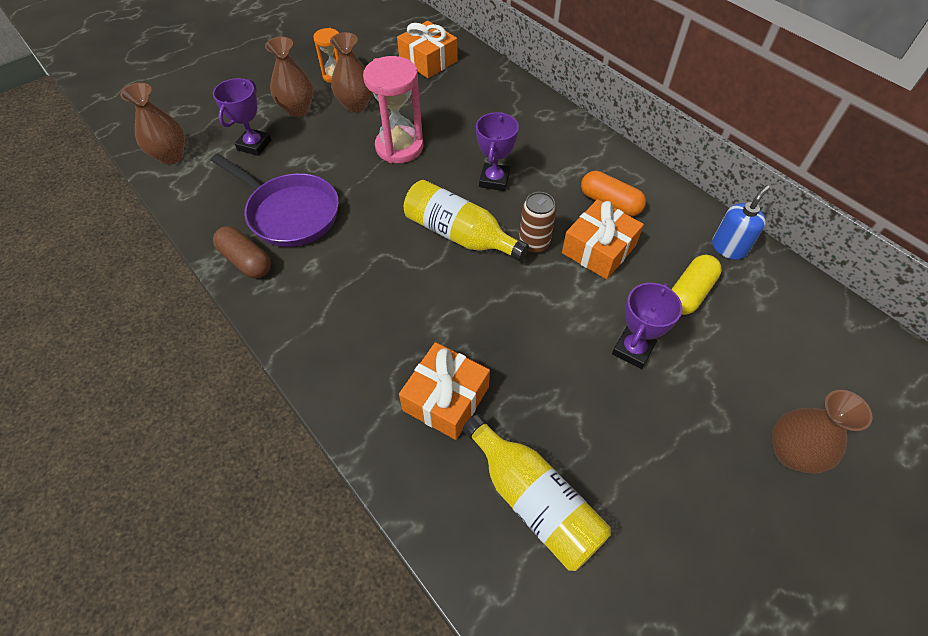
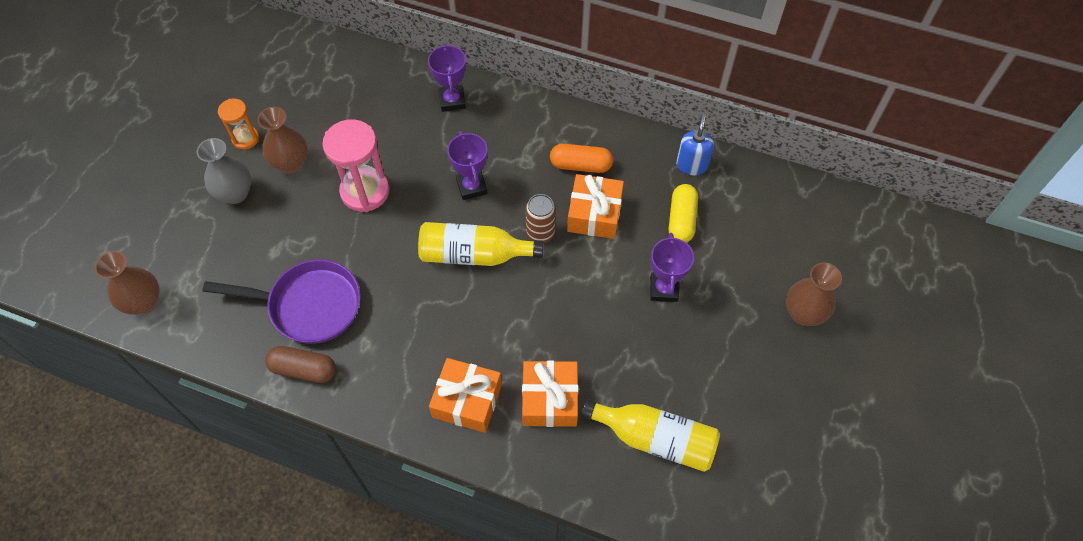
camera: 30 degrees left, 5 degrees up
(254, 145) = (221, 252): purple trophy -> purple trophy (452, 101)
(297, 109) = (235, 193): brown vase -> grey vase
(428, 60) = (329, 81): orange gift -> orange gift (467, 400)

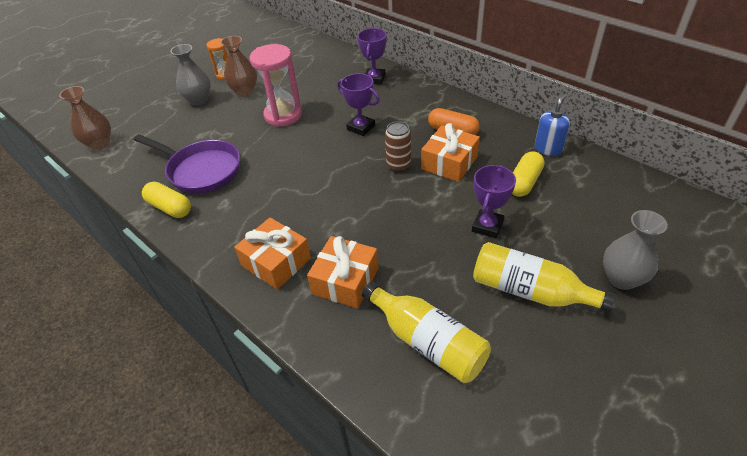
camera: 25 degrees right, 15 degrees down
(304, 369) = (170, 208): brown capsule -> yellow capsule
(472, 187) = (361, 127): purple trophy -> purple trophy turned 60 degrees counterclockwise
(474, 254) = (339, 167): yellow bottle -> yellow bottle (530, 291)
(803, 313) = (622, 279): brown vase -> grey vase

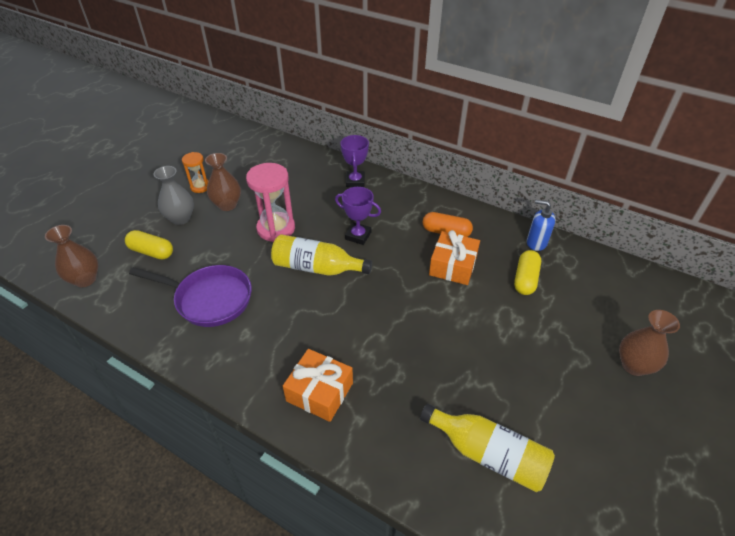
camera: 15 degrees left, 0 degrees up
(170, 208) = (189, 345): yellow capsule -> yellow capsule (151, 252)
(345, 281) = (393, 402): orange gift -> none
(398, 165) = (406, 273): brown can -> none
(487, 226) = (506, 328): purple trophy -> none
(530, 291) = (562, 388): yellow bottle -> yellow bottle (316, 268)
(548, 149) = (536, 243): blue soap dispenser -> blue soap dispenser turned 90 degrees counterclockwise
(622, 279) = (634, 365): grey vase -> brown vase

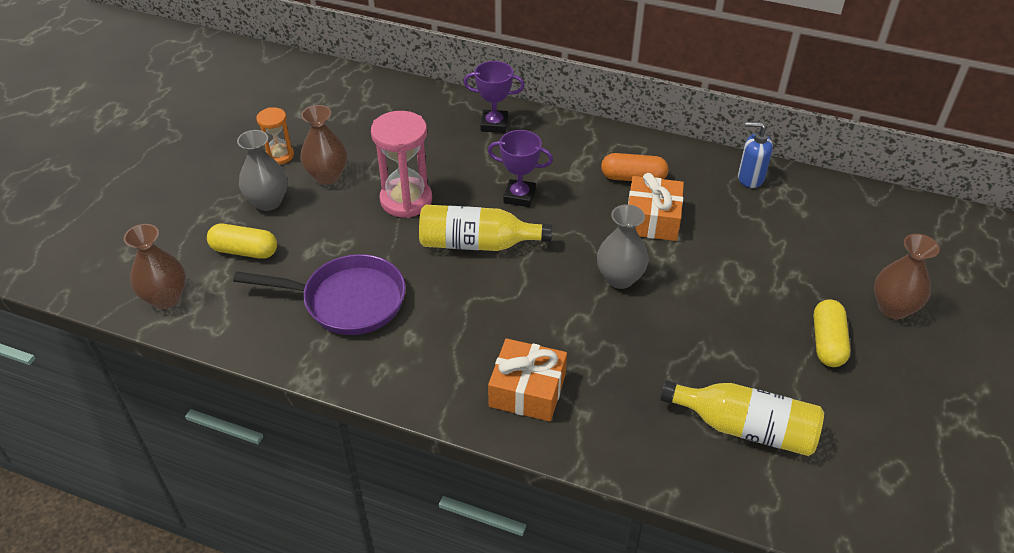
camera: 10 degrees left, 0 degrees up
(355, 181) = (494, 124): purple trophy -> purple trophy turned 75 degrees counterclockwise
(416, 309) = (620, 278): none -> grey vase
(525, 279) = (746, 225): yellow capsule -> yellow capsule (827, 342)

